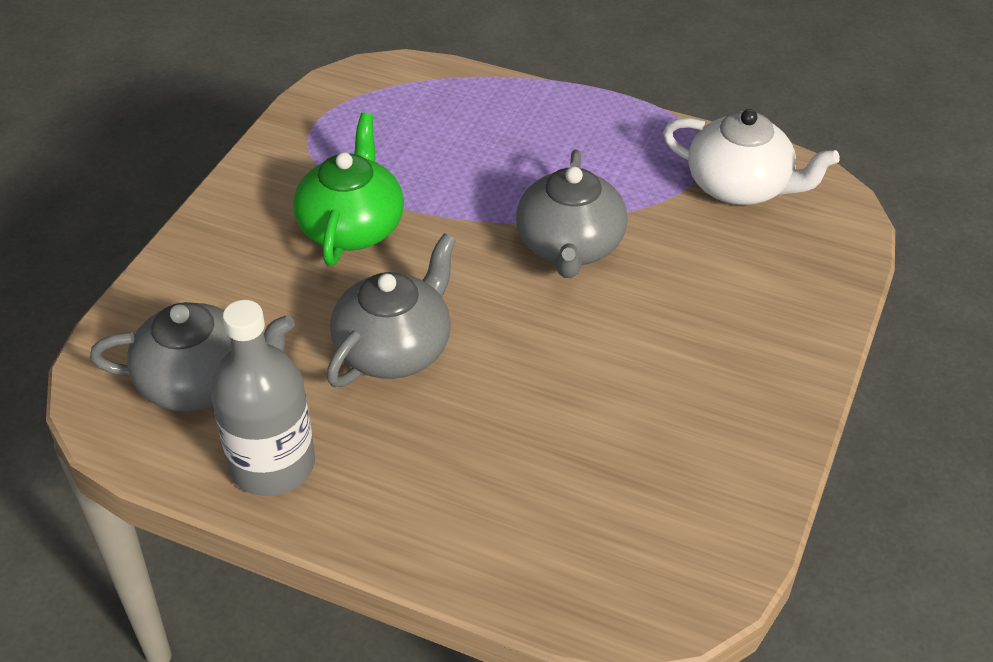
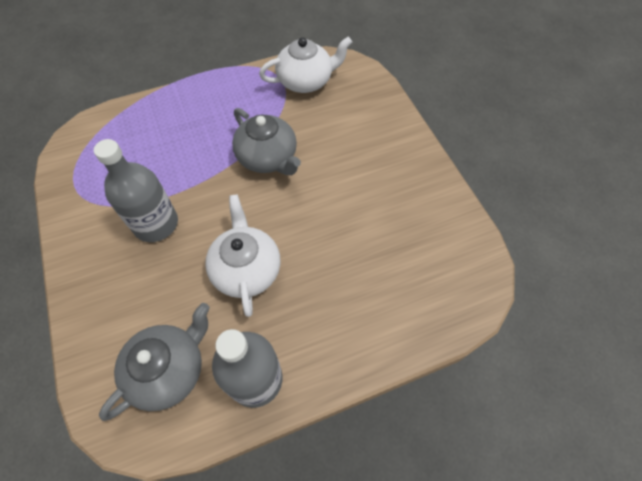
camera: 45 degrees left, 15 degrees up
(352, 227) = (156, 224): green teapot -> grey bottle
(395, 349) = (246, 269): grey teapot -> white teapot

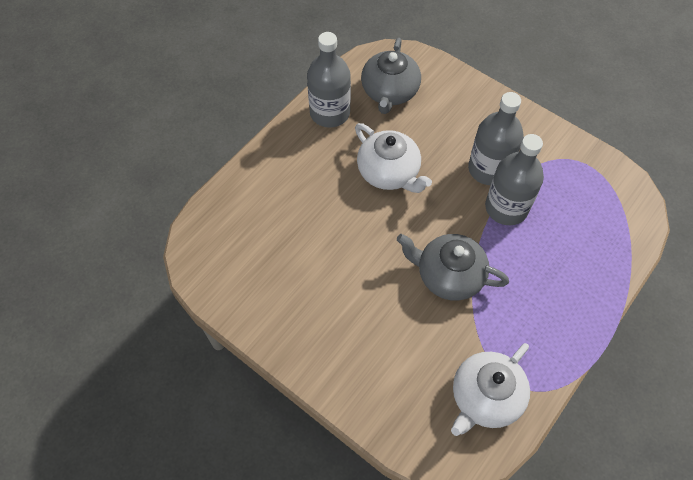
camera: 150 degrees right, 0 degrees up
(175, 184) = (506, 208): none -> grey bottle

